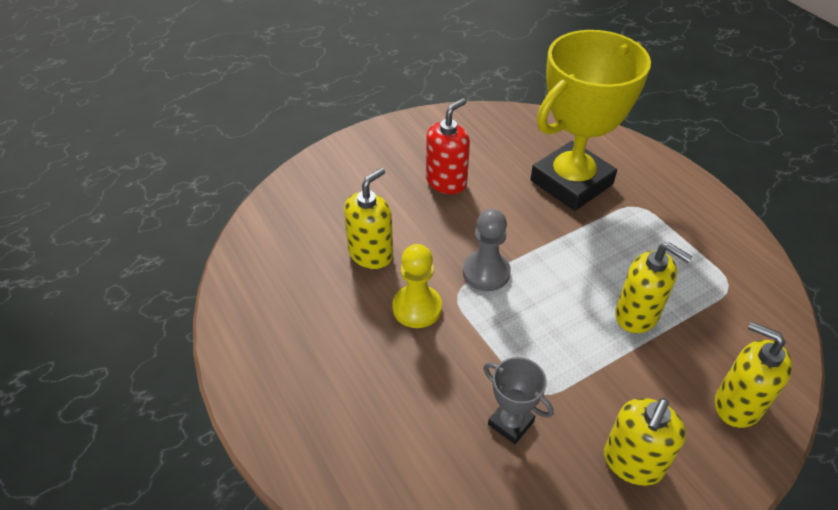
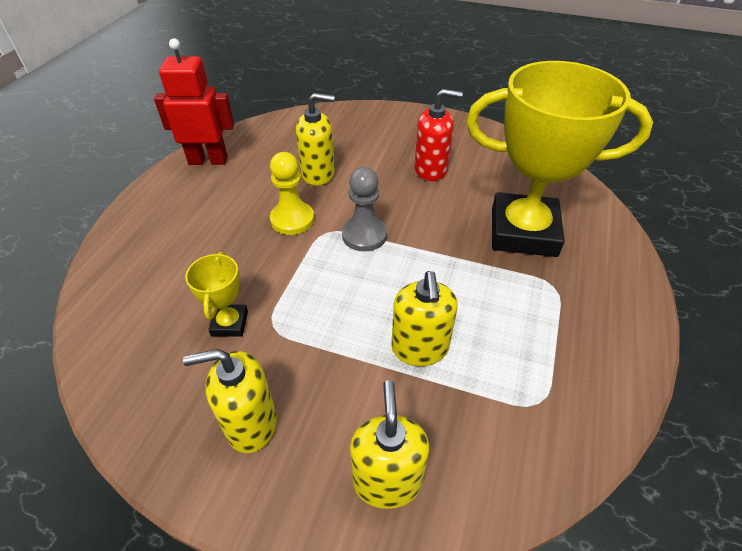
camera: 50 degrees right, 0 degrees up
(251, 323) = (208, 160): none -> red robot
(510, 423) = (229, 323): grey trophy -> yellow trophy

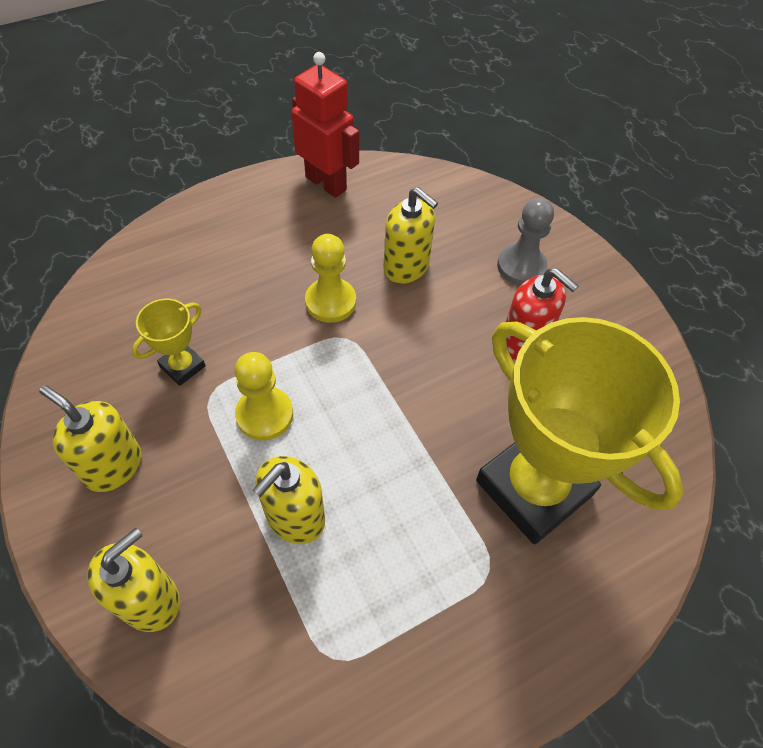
camera: 40 degrees right, 10 degrees up
(327, 308) = (264, 415): none -> yellow pawn
(364, 235) = (374, 367): grey pawn -> grey pawn (521, 266)

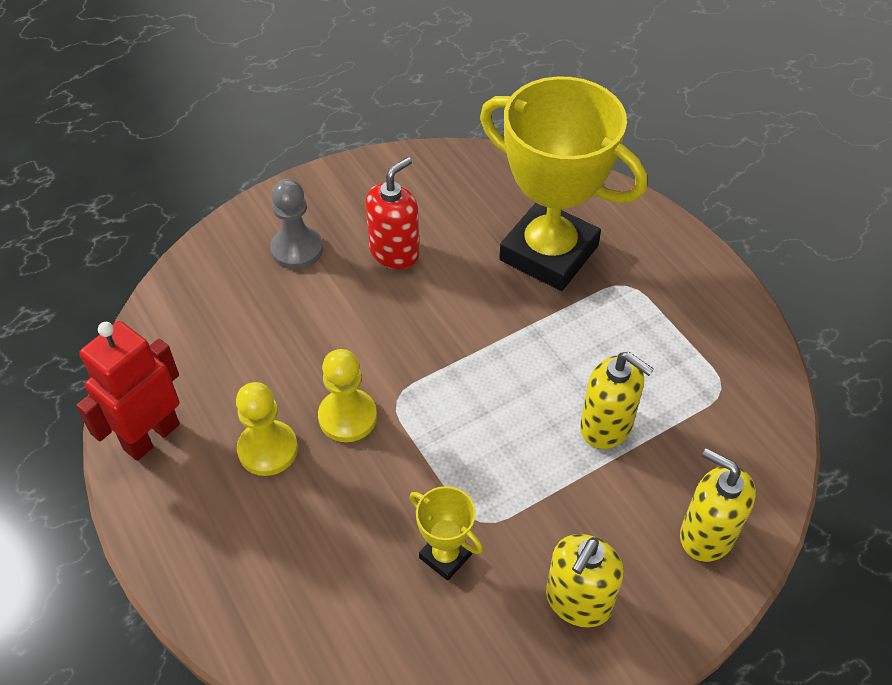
camera: 90 degrees left, 5 degrees down
(264, 415) = (500, 465): yellow pawn -> yellow pawn (268, 449)
(406, 267) = (296, 348): yellow soap dispenser -> none
(533, 488) = (549, 253): yellow trophy -> yellow trophy turned 75 degrees clockwise

